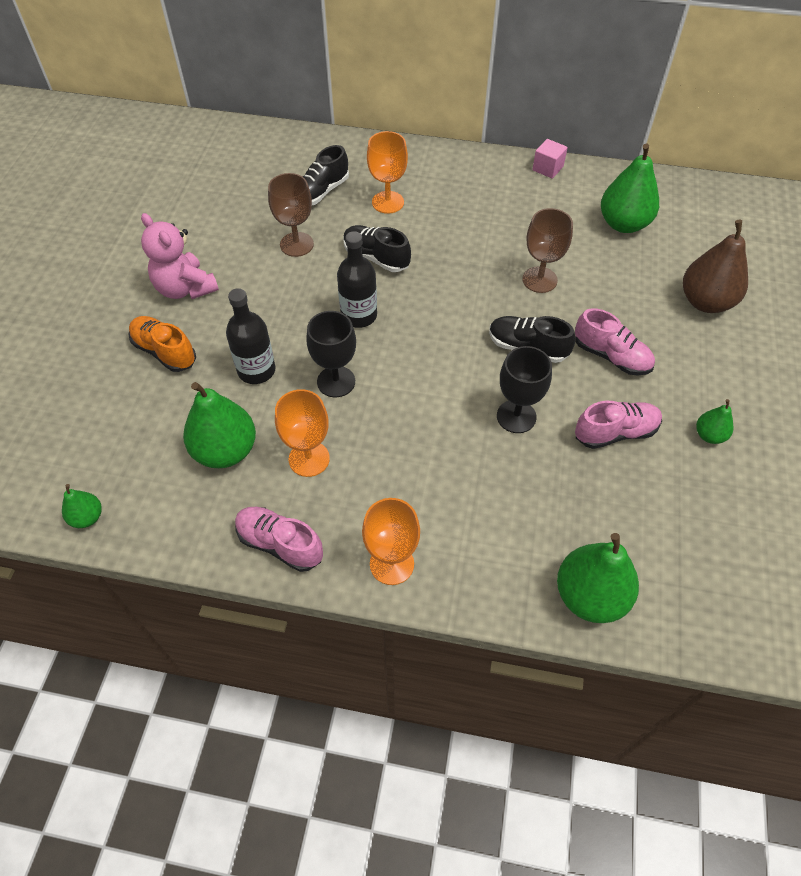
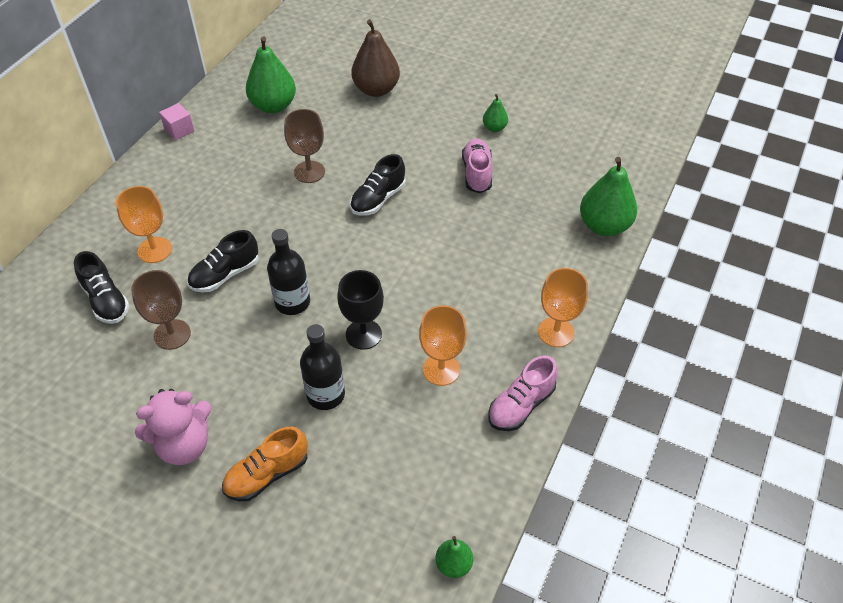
camera: 75 degrees left, 5 degrees down
(225, 450) = (412, 434): green pear -> none
(516, 416) = (443, 224): black goblet -> none
(611, 356) = (406, 154): pink shoe -> none

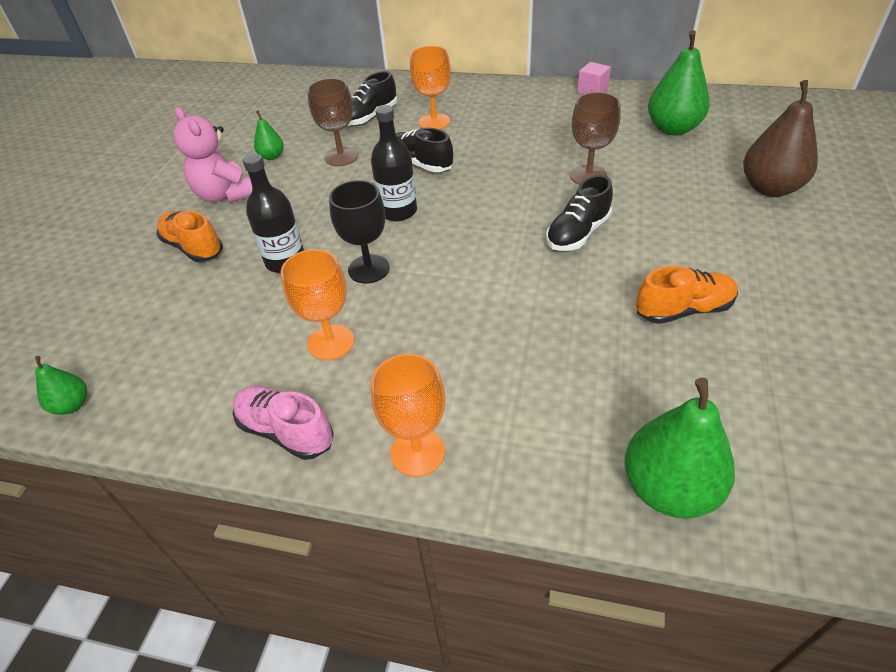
camera: 80 degrees right, 5 degrees down
(378, 199) = (577, 233): black shoe -> black shoe turned 75 degrees counterclockwise
(477, 173) = (683, 310): pink shoe -> orange shoe
(494, 128) = (795, 310): green pear -> green pear (272, 156)

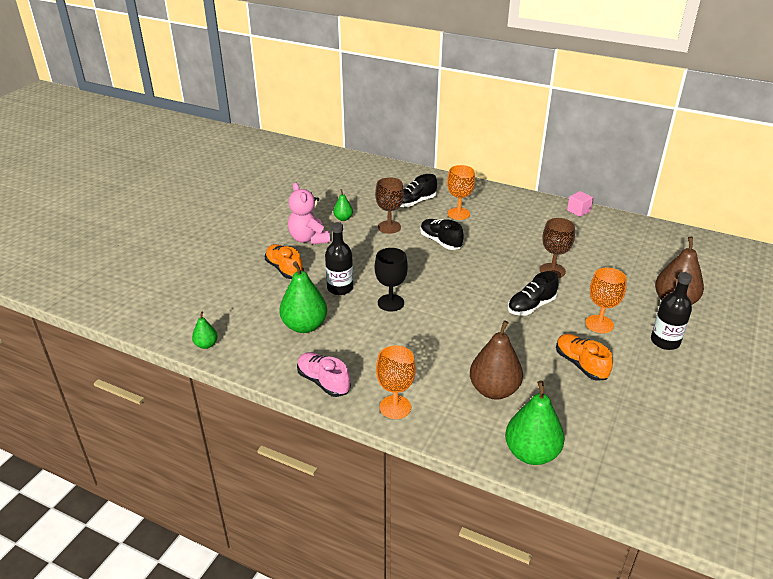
camera: 10 degrees right, 10 degrees down
(331, 342) = (358, 340): orange goblet -> orange goblet (599, 324)
(398, 211) = (418, 270): black bottle -> black bottle (665, 341)
(569, 383) = (494, 390): none -> brown pear
(672, 129) = (625, 249): green pear -> green pear (304, 326)
(683, 310) = (580, 364): orange shoe -> orange shoe turned 120 degrees counterclockwise

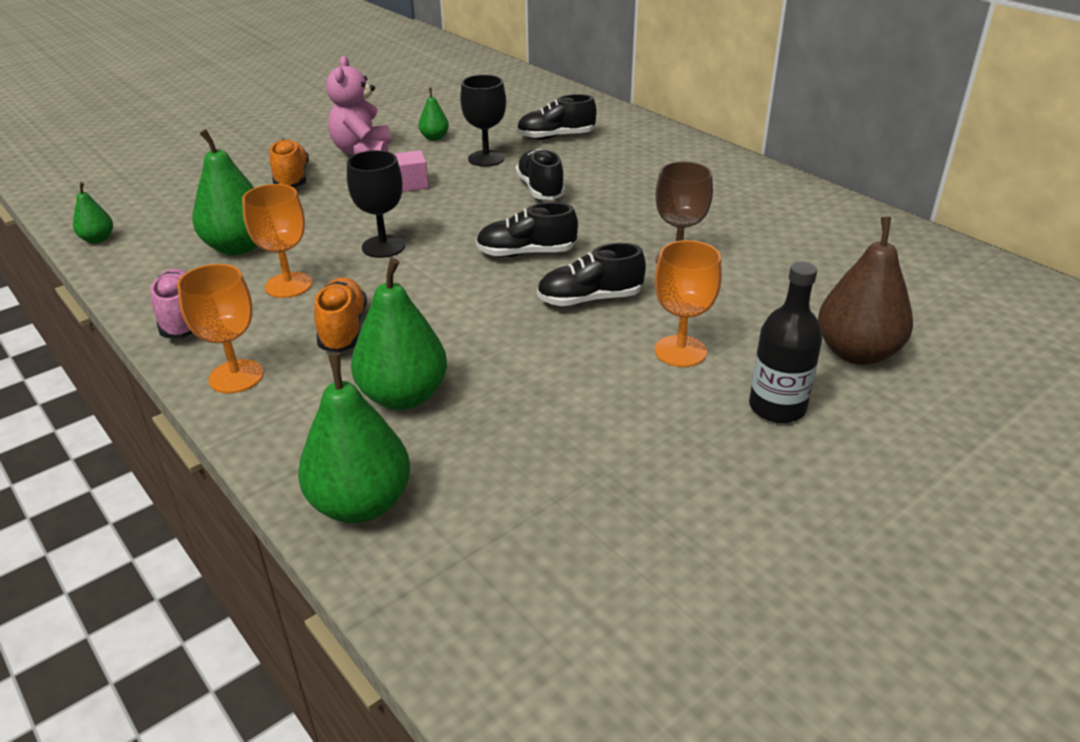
camera: 25 degrees right, 0 degrees up
(340, 288) = (336, 214): black bottle -> none
(389, 227) = (486, 158): brown goblet -> black goblet
(458, 214) = (606, 161): orange goblet -> orange goblet (288, 285)
(473, 286) = (526, 253): none -> black shoe
(494, 390) = (403, 396): brown pear -> green pear
(578, 211) = (808, 192): pink cube -> pink cube (412, 184)
(580, 364) = (585, 400): orange shoe -> orange shoe (343, 329)

